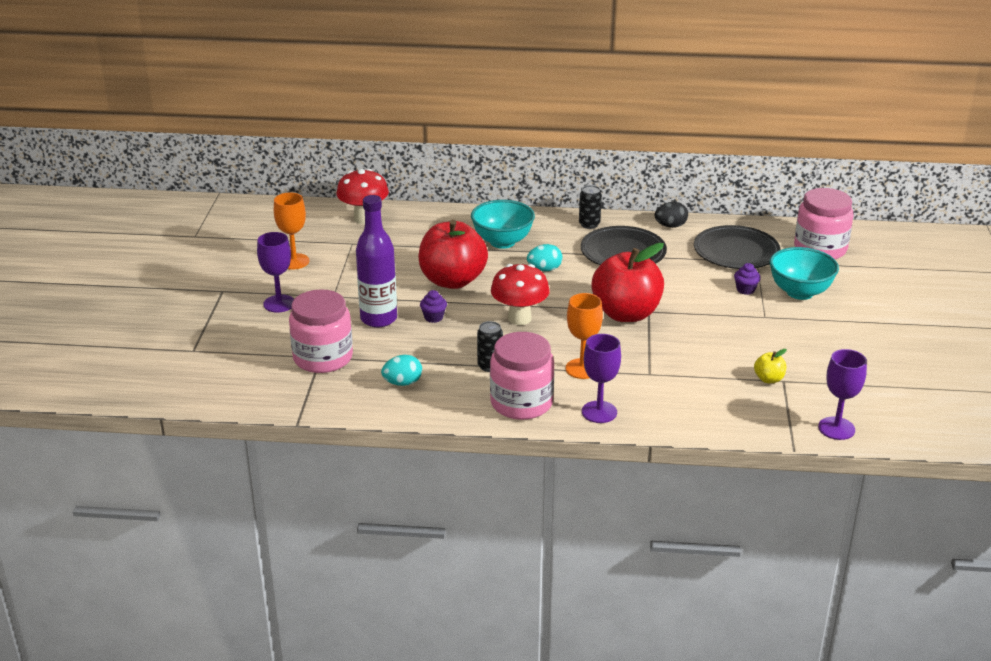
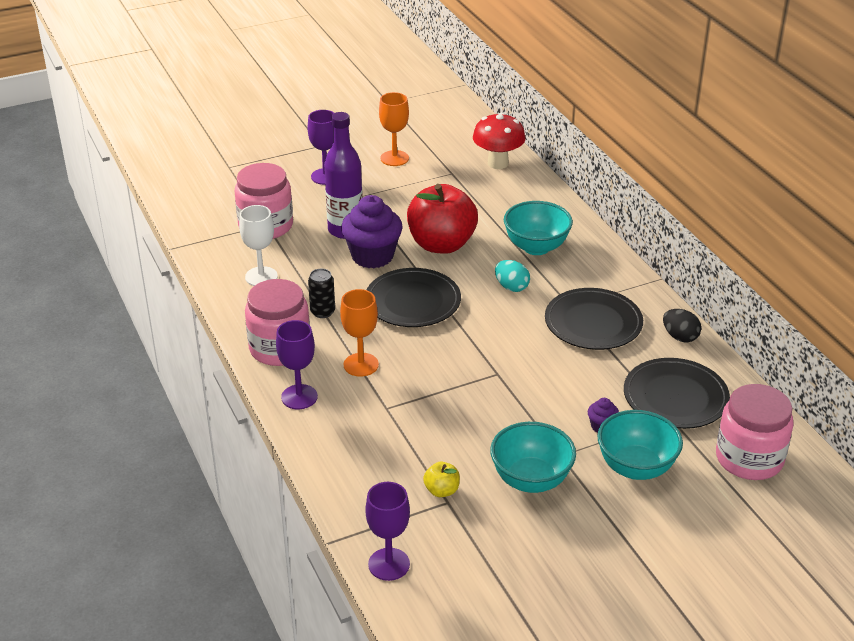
camera: 60 degrees right, 5 degrees up
(402, 383) = (261, 277): turquoise egg -> white goblet
(433, 317) = (372, 256): purple cupcake -> purple cupcake, size x2.26
(519, 318) = (413, 302): red mushroom -> black plate
(589, 224) = (624, 285): black can -> none
(626, 314) = (479, 361): red apple -> none
(783, 337) = (531, 480): none -> turquoise bowl

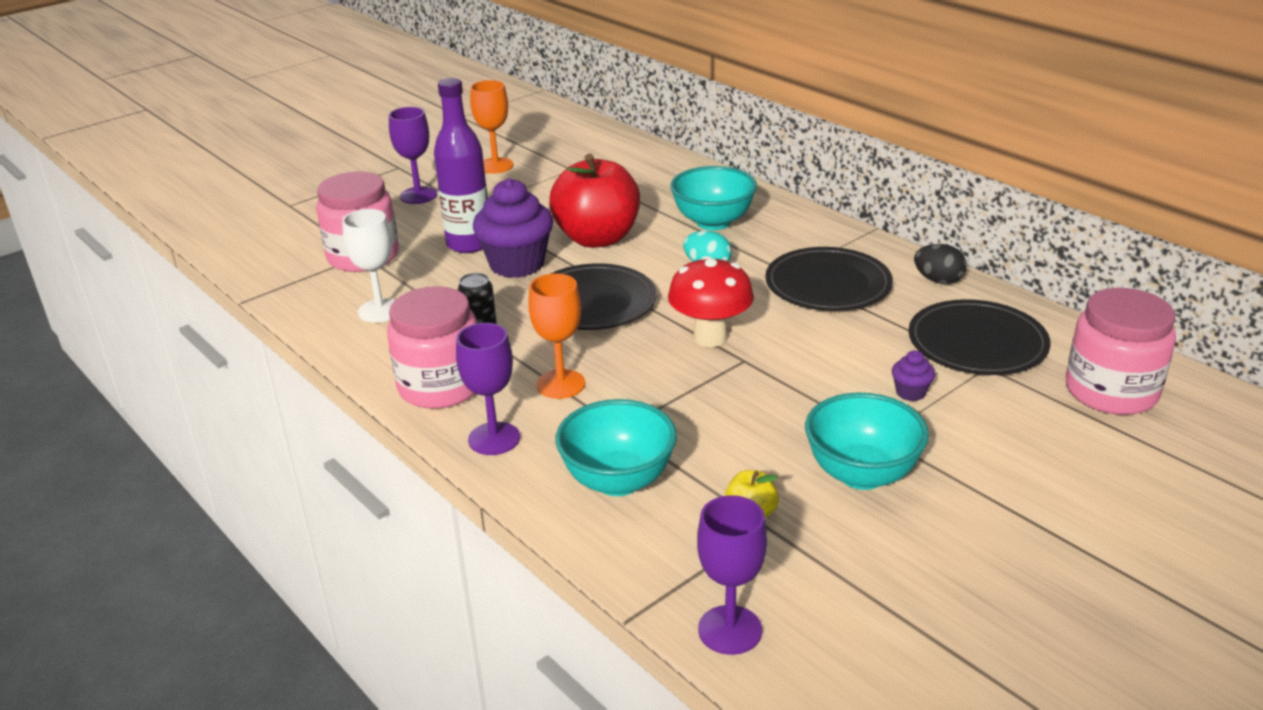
camera: 15 degrees left, 5 degrees down
(498, 163) = (621, 152): red mushroom -> red mushroom (710, 337)
(636, 467) = (984, 430): turquoise bowl -> turquoise bowl (618, 480)

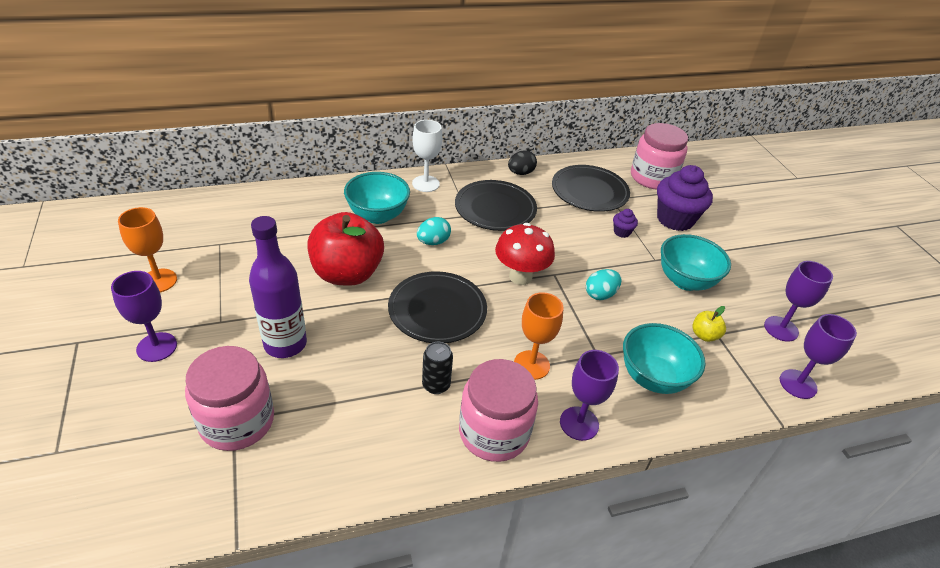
camera: 70 degrees left, 10 degrees up
(380, 311) = (348, 437): white goblet -> white goblet (425, 184)
(517, 264) = (346, 328): purple cupcake -> purple cupcake (675, 219)
(742, 404) = (600, 294): none -> turquoise egg
(852, 596) = (781, 329): none -> purple goblet

